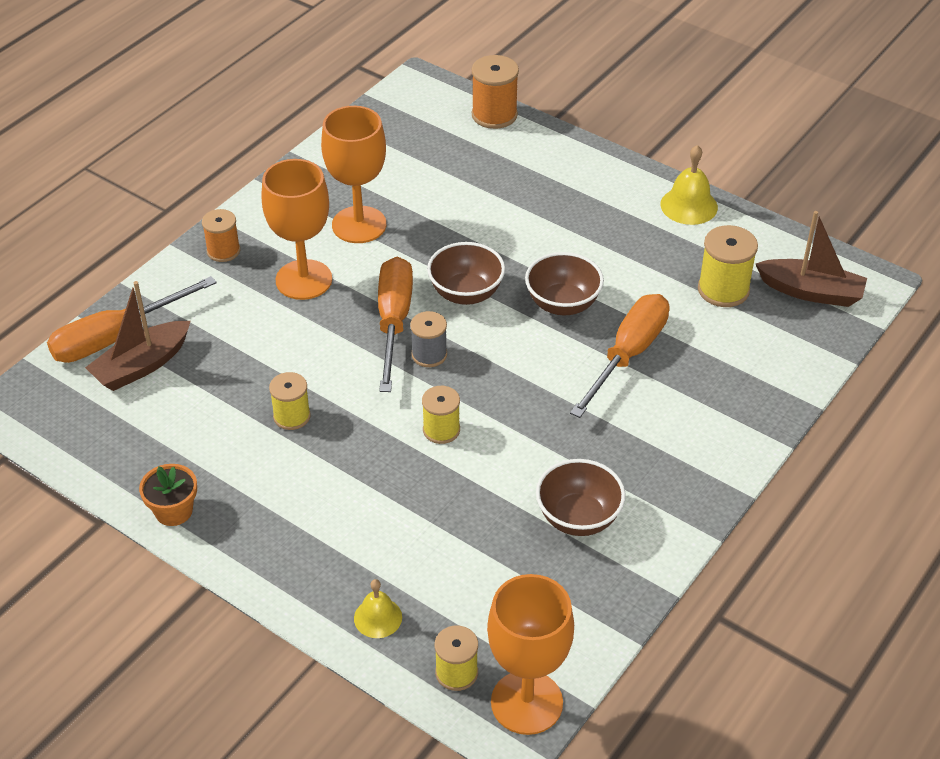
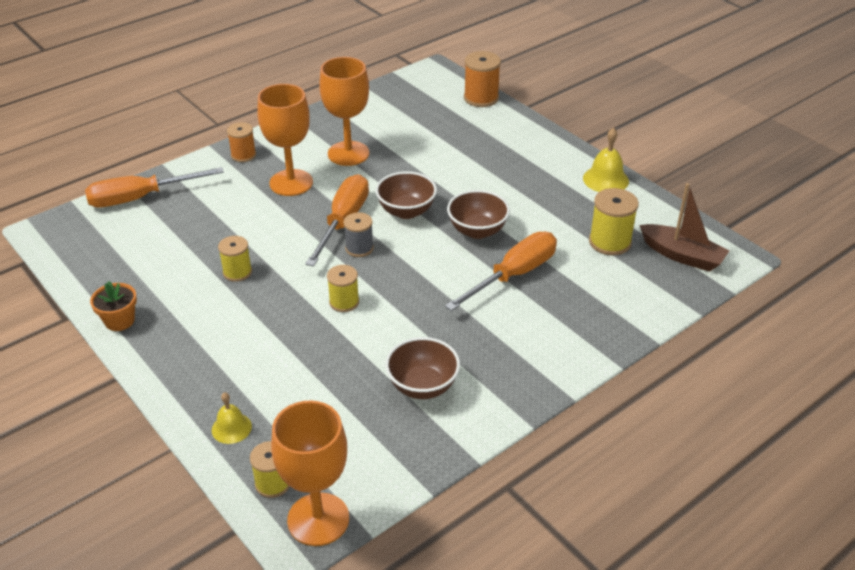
camera: 15 degrees right, 5 degrees down
(142, 365) = (148, 219): brown boat -> none

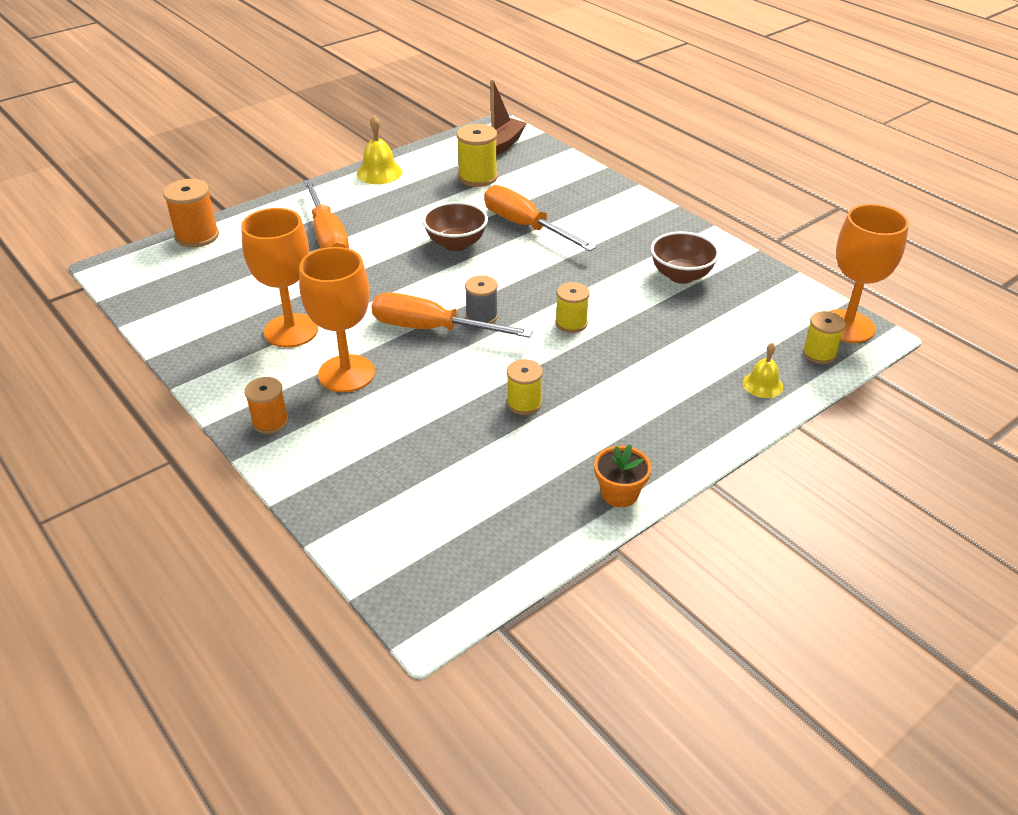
camera: 90 degrees left, 0 degrees up
(140, 198) = (358, 515): orange screwdriver -> orange screwdriver (327, 236)
(406, 211) = (418, 286): brown bowl -> none

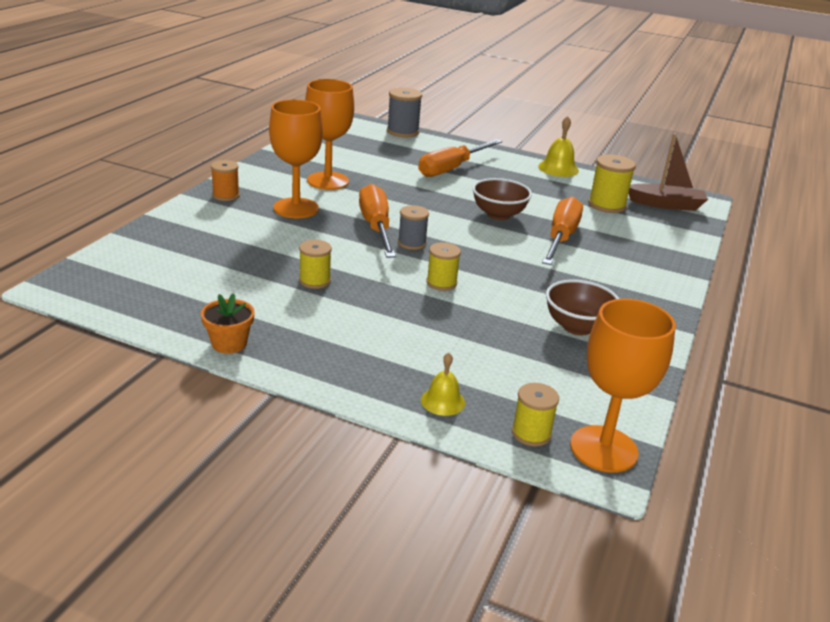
camera: 60 degrees right, 10 degrees down
(197, 236) = (403, 132): orange spool -> grey spool

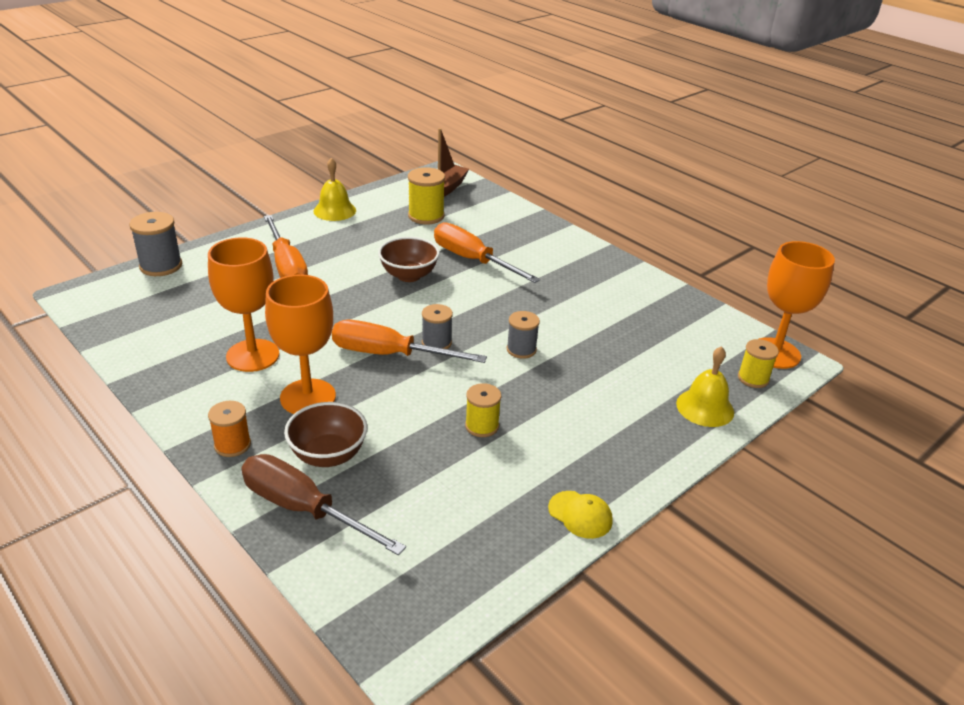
camera: 65 degrees left, 5 degrees up
(175, 231) = (303, 509): none -> brown screwdriver
(229, 343) = (580, 515): orange flower pot -> yellow cap
(441, 283) = (521, 349): yellow spool -> grey spool
(443, 401) = (705, 407): yellow bell -> yellow bell, size x1.51
(577, 327) = (619, 306): brown bowl -> brown bowl (328, 455)

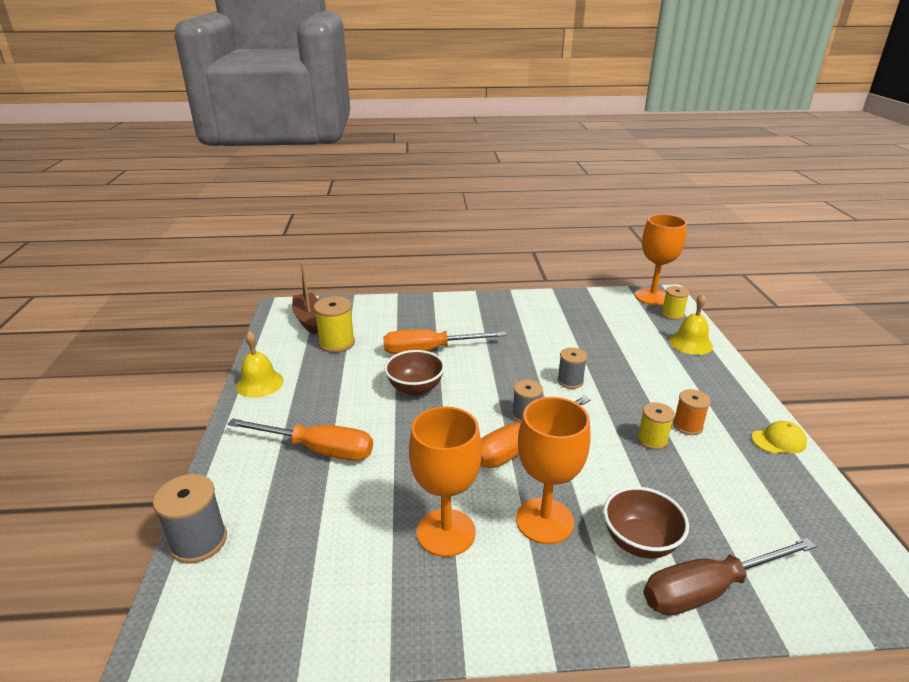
camera: 50 degrees left, 5 degrees down
(232, 445) = (583, 605): orange spool -> orange spool (687, 426)

